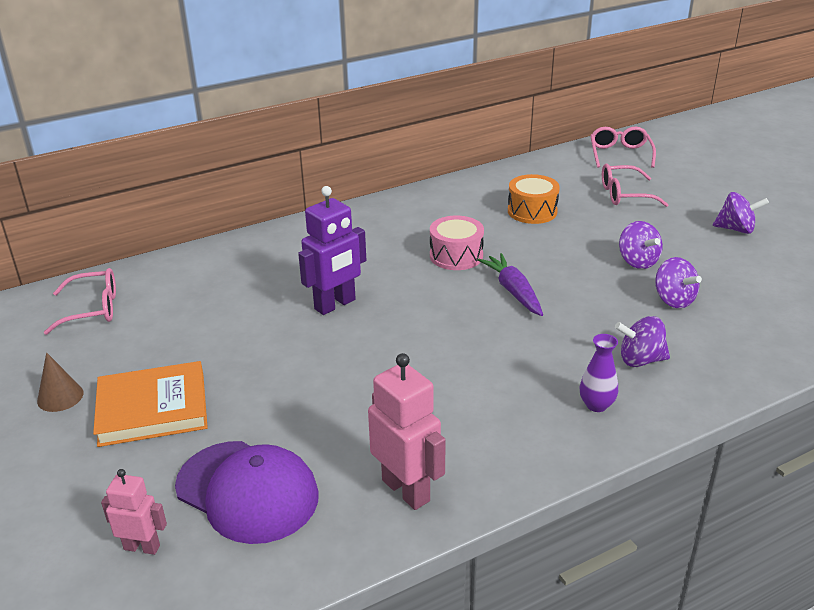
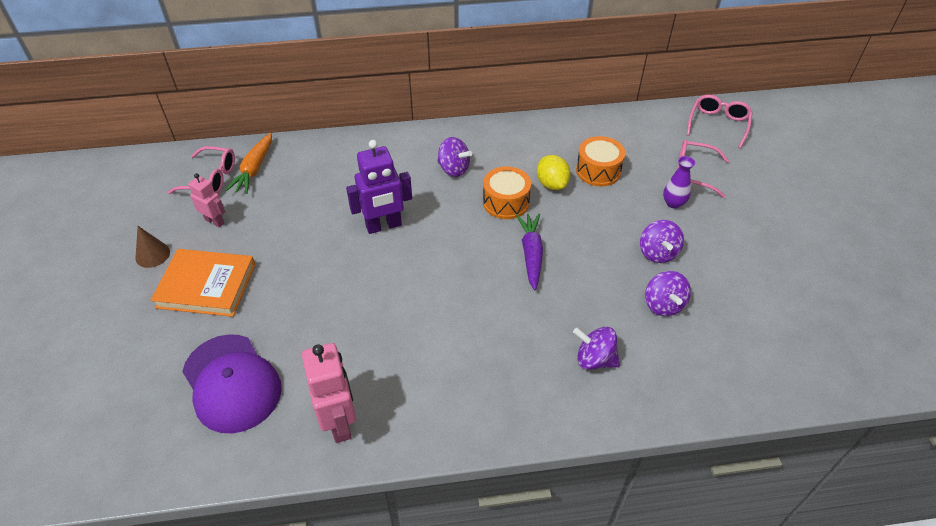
camera: 20 degrees right, 15 degrees up
(142, 547) = (142, 406): pink robot -> pink robot (215, 221)
(143, 289) = (254, 169): none -> orange carrot
(456, 256) = (506, 202): pink drum -> orange drum
(493, 231) = (552, 184): none -> yellow lemon
(596, 405) = (530, 393): purple vase -> purple vase (673, 203)
(736, 229) = (773, 242): purple spinning top -> purple spinning top (454, 169)

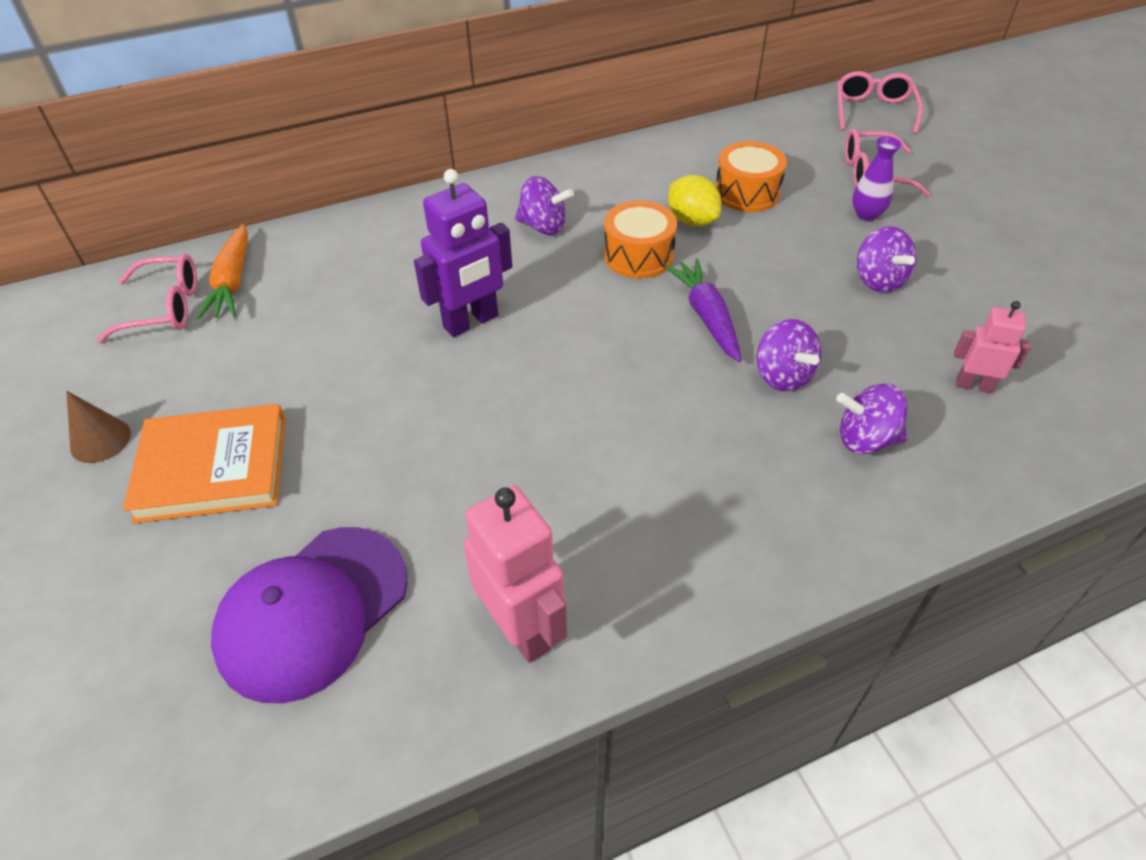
camera: 15 degrees left, 0 degrees up
(215, 221) = (193, 368): pink robot -> pink robot (974, 385)
(231, 383) = (312, 612): purple cap -> purple cap turned 90 degrees clockwise
(663, 305) = (921, 345): purple spinning top -> purple spinning top (783, 376)

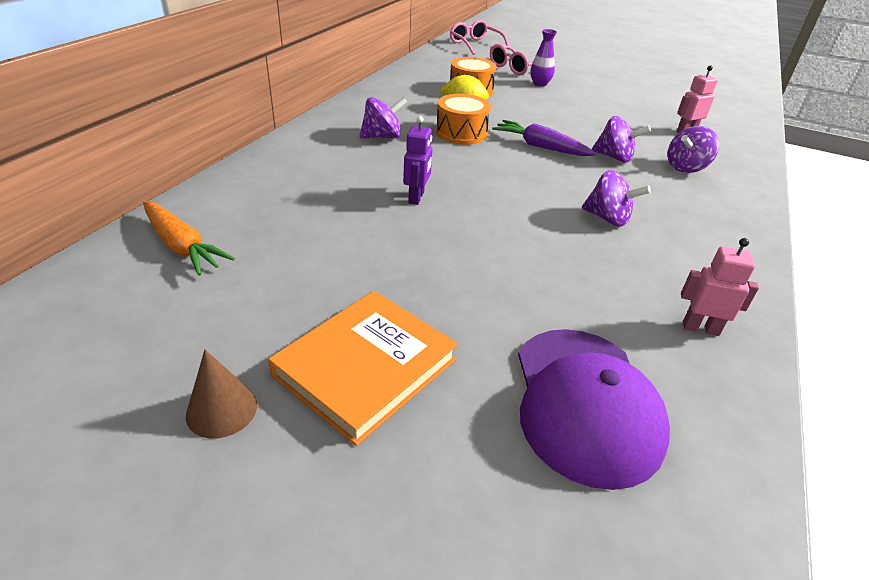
camera: 45 degrees left, 10 degrees down
(165, 308) = (137, 289): pink glasses -> none
(471, 322) = (416, 198): purple robot -> purple robot, size x0.59
(522, 628) = (700, 328): pink robot -> pink robot, size x0.59
(878, 280) = (587, 107): purple spinning top -> purple spinning top (608, 218)

